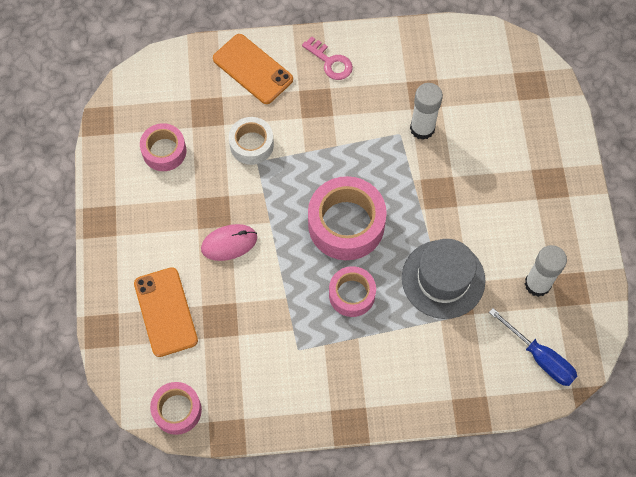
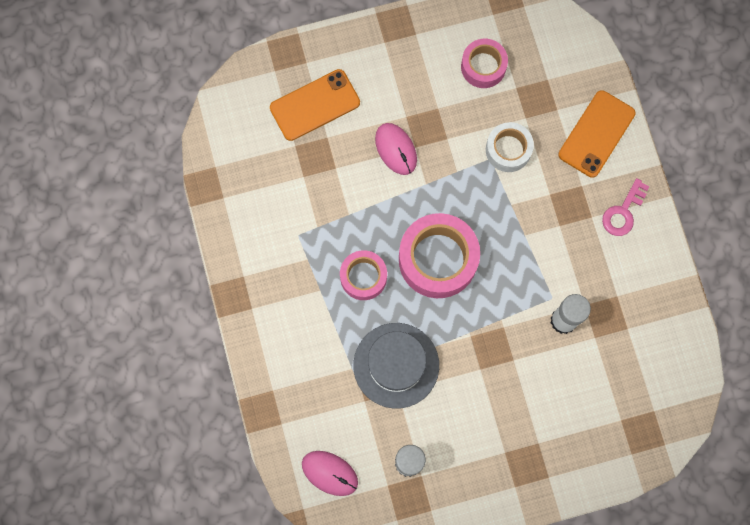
camera: 80 degrees right, 10 degrees up
(177, 410) = (221, 136): pink tape -> none
(540, 357) = (330, 473): blue screwdriver -> pink mouse

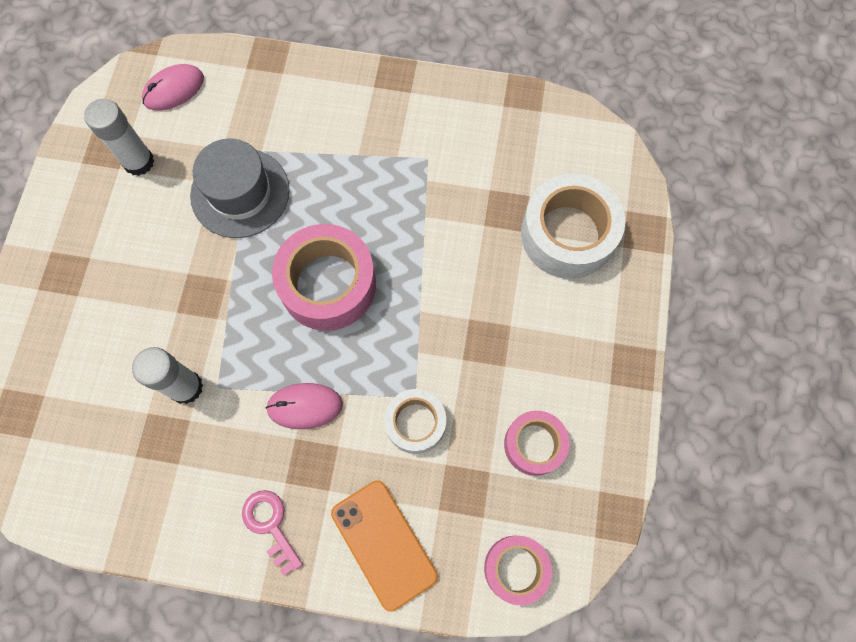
camera: 115 degrees right, 5 degrees down
(315, 105) = (567, 234): orange phone -> white tape
(363, 277) = (349, 201): pink tape -> pink tape (516, 568)
(396, 149) = (476, 297): pink mouse -> pink mouse (305, 406)

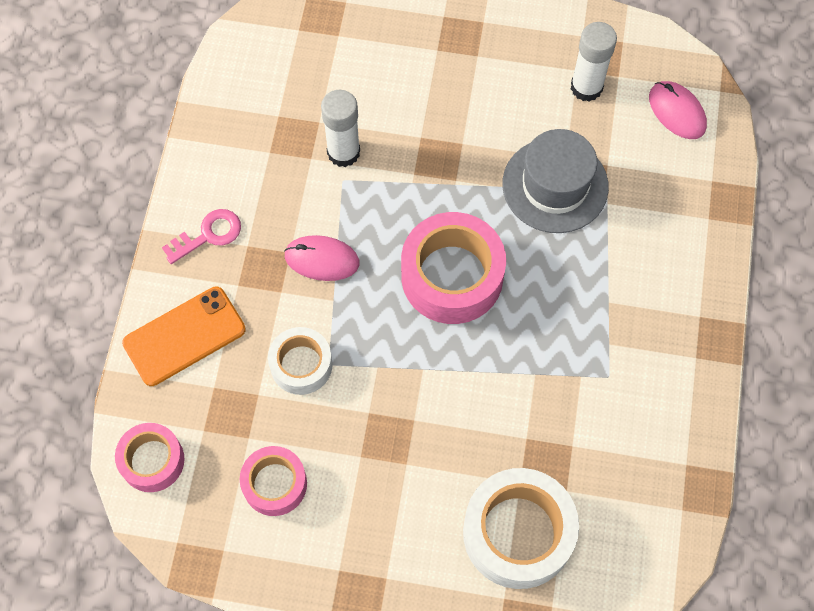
camera: 90 degrees right, 5 degrees down
(305, 406) = (322, 259): pink mouse -> pink mouse turned 75 degrees counterclockwise

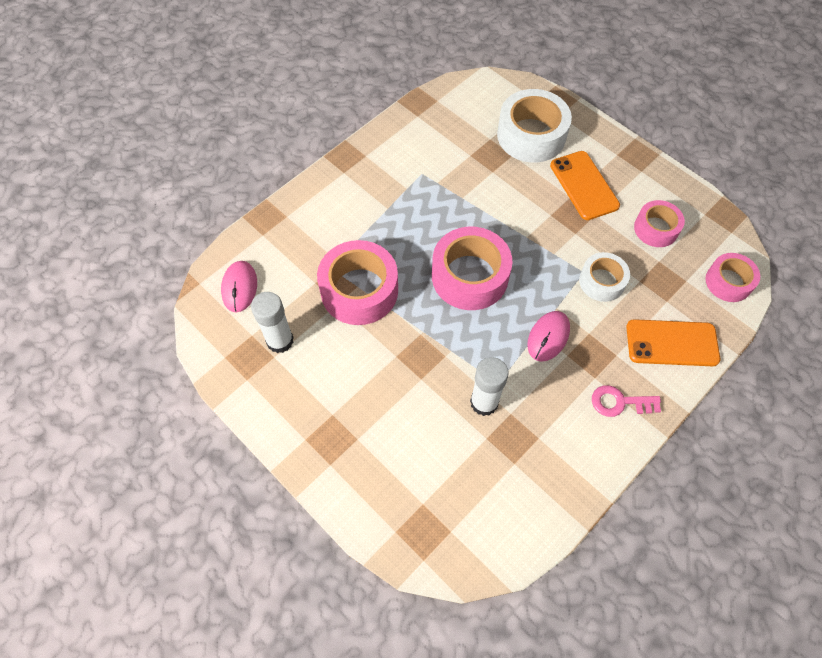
camera: 145 degrees left, 5 degrees down
(322, 259) = (548, 337): pink mouse -> pink mouse turned 75 degrees clockwise
(400, 493) = (584, 185): none -> orange phone
(555, 185) = (359, 290): grey hat -> pink tape

